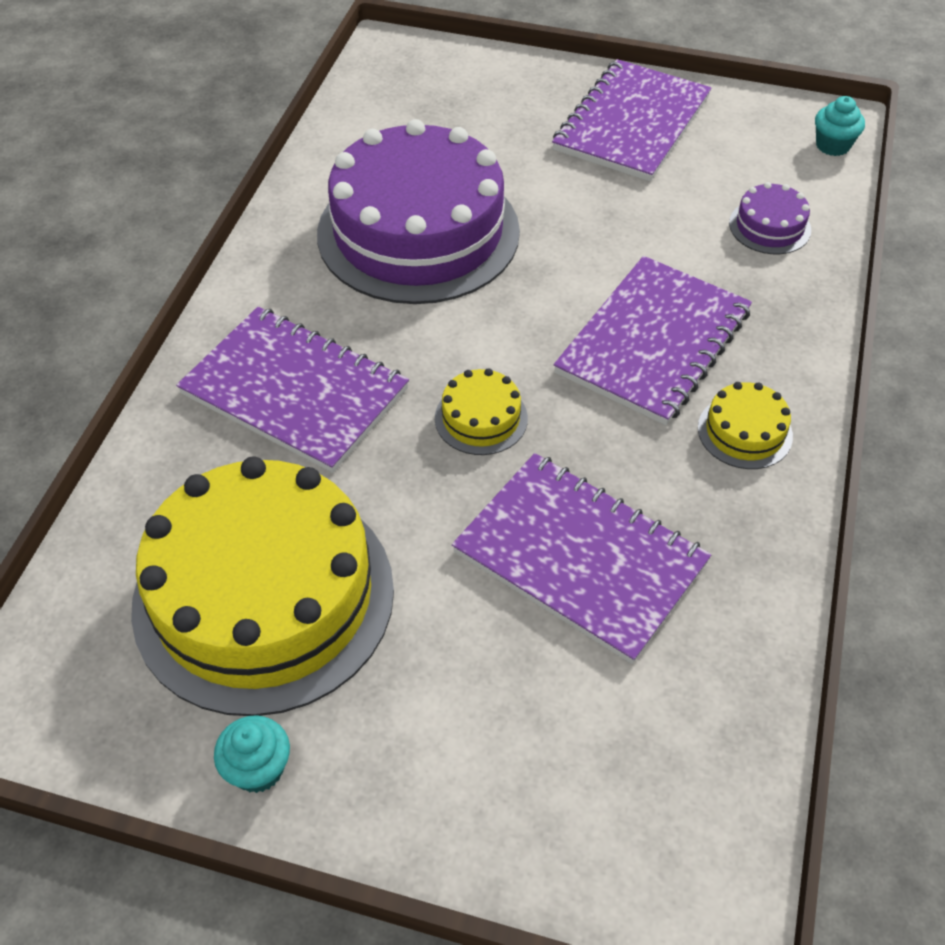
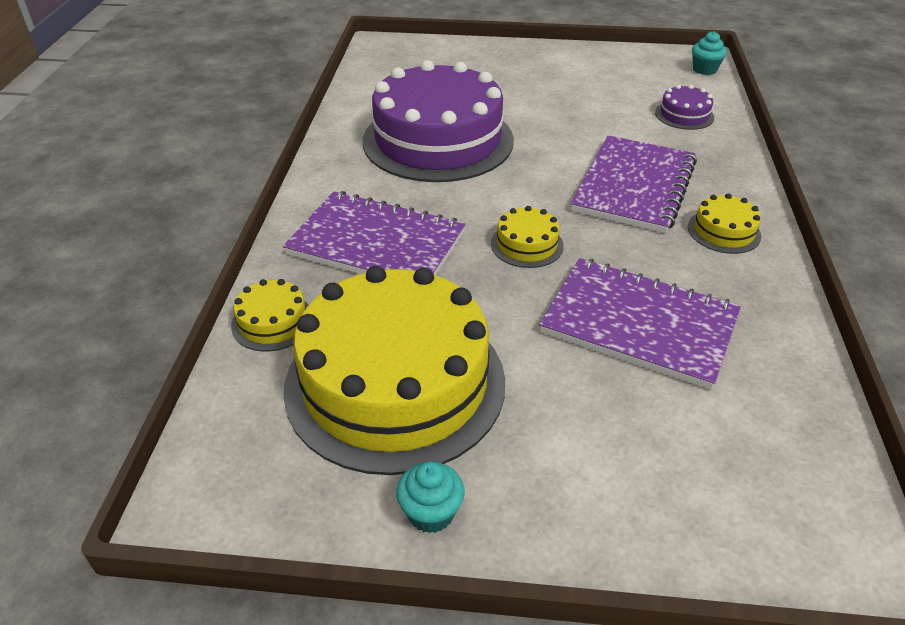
camera: 10 degrees left, 10 degrees down
(144, 490) = (273, 322): none -> yellow cake
(632, 124) = (565, 69): purple notebook -> none

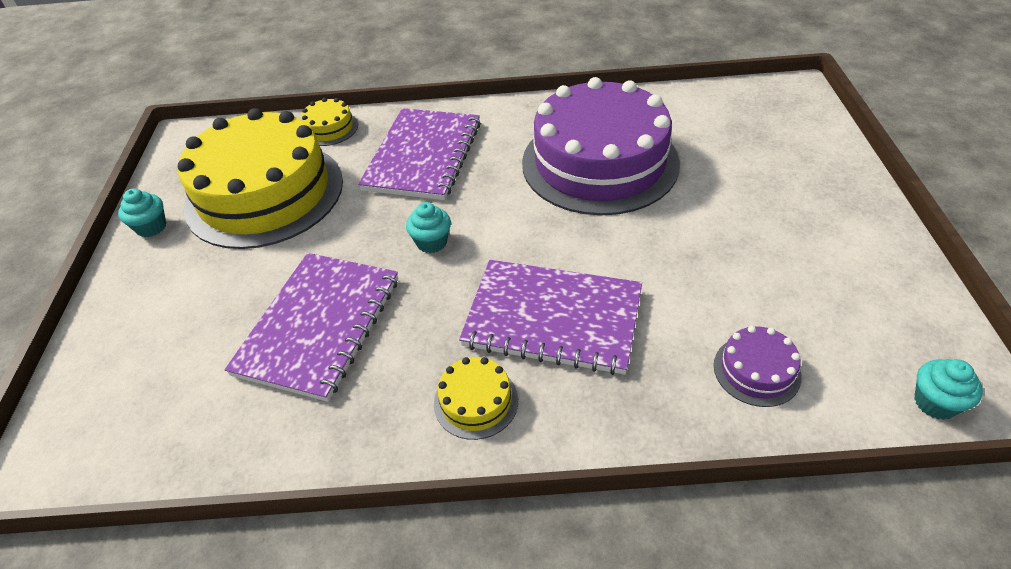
camera: 85 degrees right, 5 degrees up
(527, 244) = (431, 242): yellow cake -> turquoise cupcake

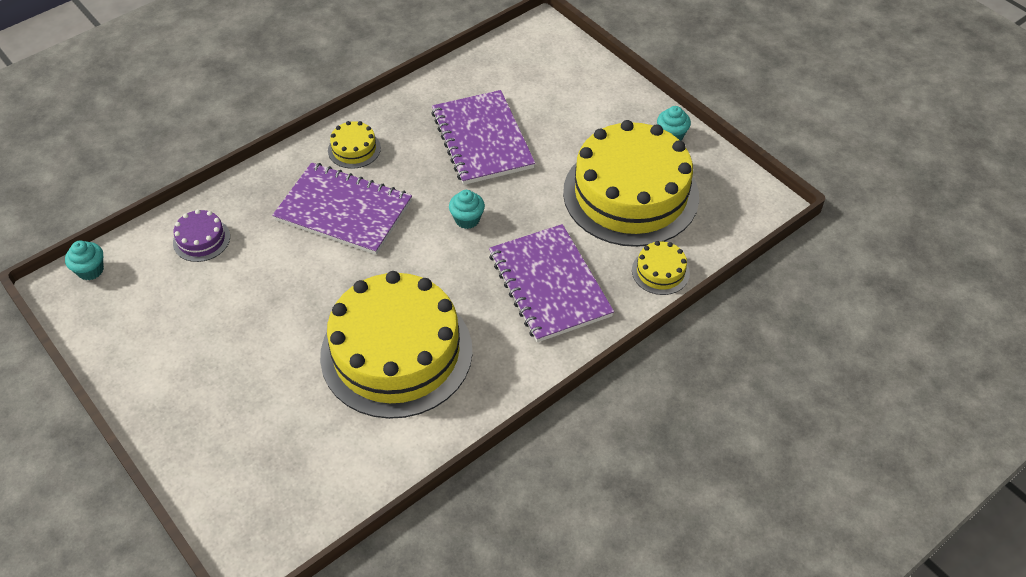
camera: 140 degrees right, 5 degrees up
(553, 318) = (343, 211): purple notebook -> purple notebook turned 45 degrees clockwise
(600, 162) = (396, 352): purple cake -> yellow cake

